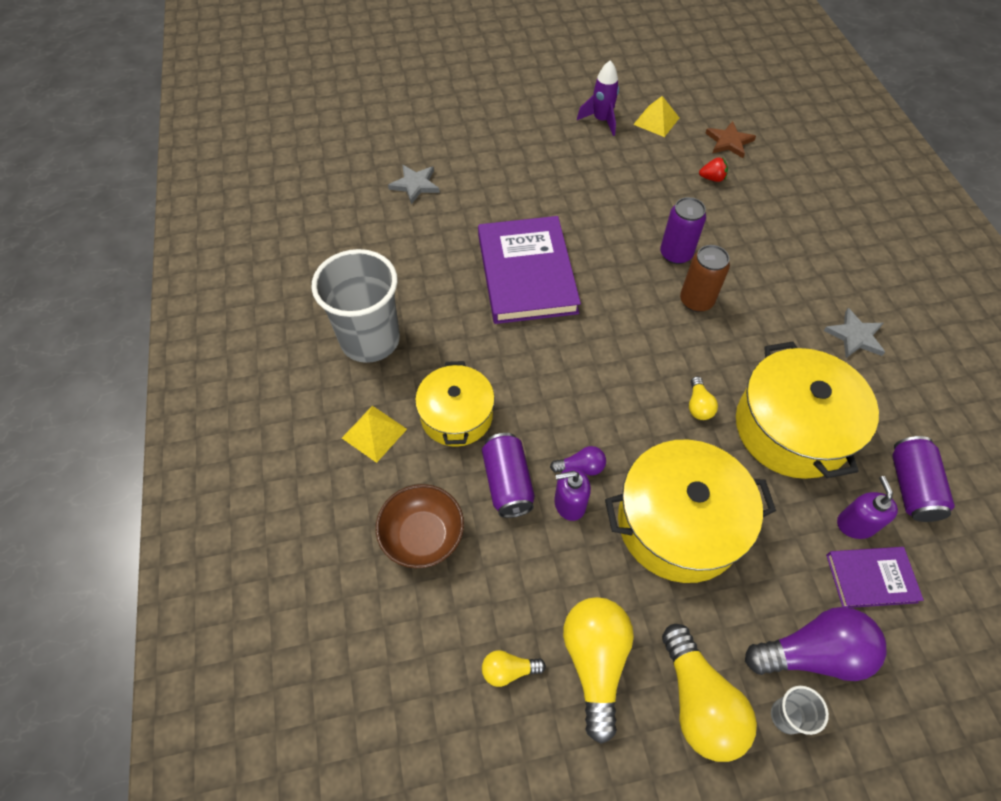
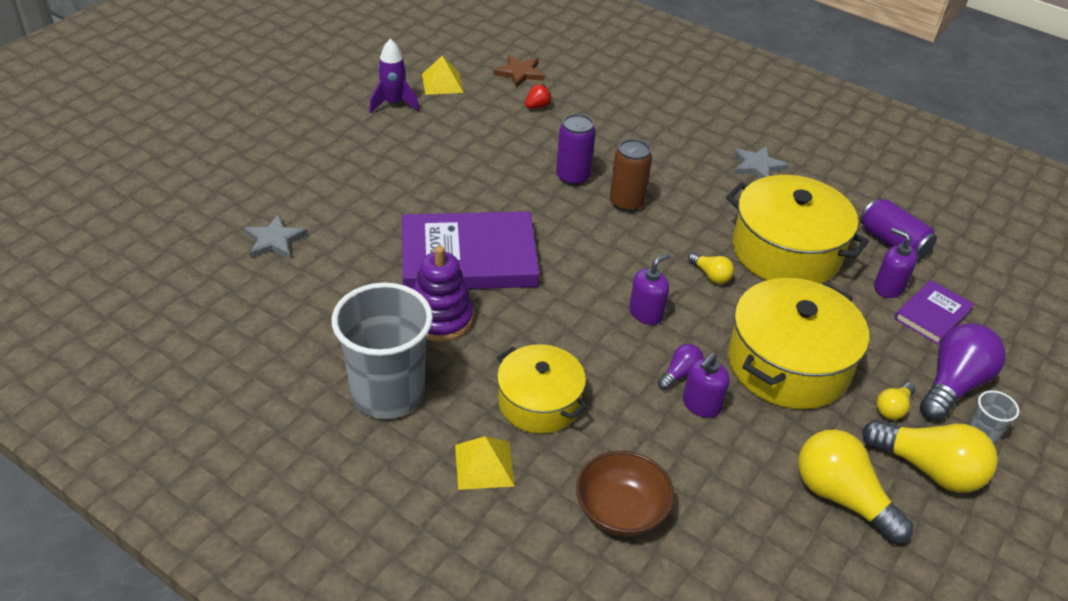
camera: 45 degrees left, 15 degrees down
(458, 308) = (440, 318): none -> purple stacking toy
(508, 483) = (639, 423): purple can -> none
(509, 670) = (795, 552): yellow light bulb -> yellow light bulb (893, 408)
(526, 273) = (468, 257): purple book -> purple book turned 45 degrees counterclockwise
(609, 401) = (646, 313): none -> purple soap dispenser

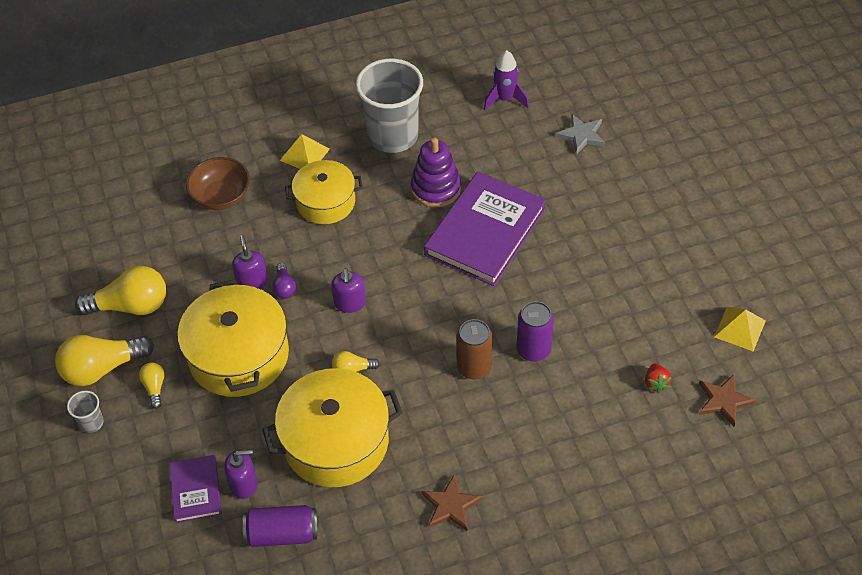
camera: 130 degrees right, 10 degrees up
(393, 103) = (724, 277): purple rocket -> purple rocket (505, 99)
(757, 166) = (451, 505): grey star -> brown star
(953, 385) = (136, 443): purple light bulb -> none

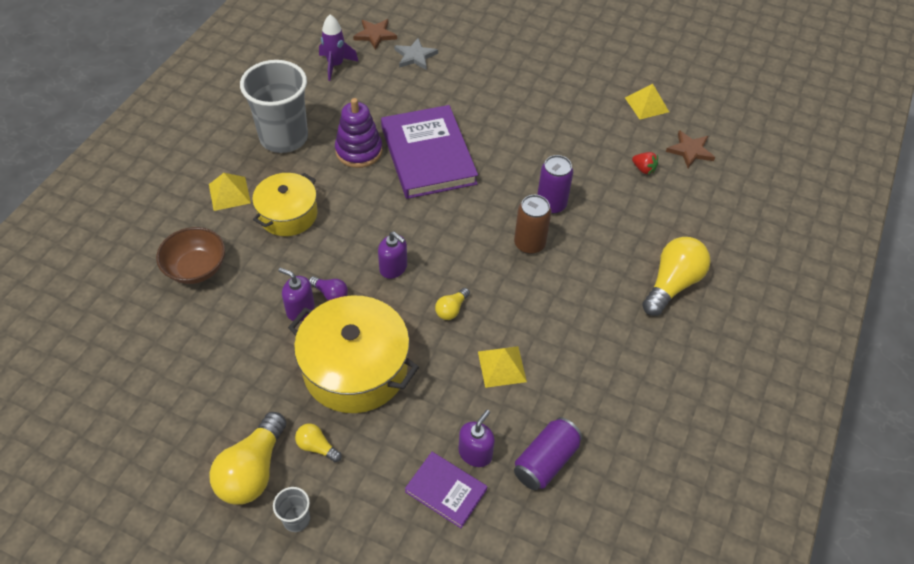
camera: 50 degrees left, 0 degrees up
(130, 306) = (218, 404): yellow light bulb -> yellow light bulb (672, 284)
(336, 441) = (502, 366): yellow pot -> yellow pyramid
(451, 505) = (626, 341): brown star -> brown star (375, 35)

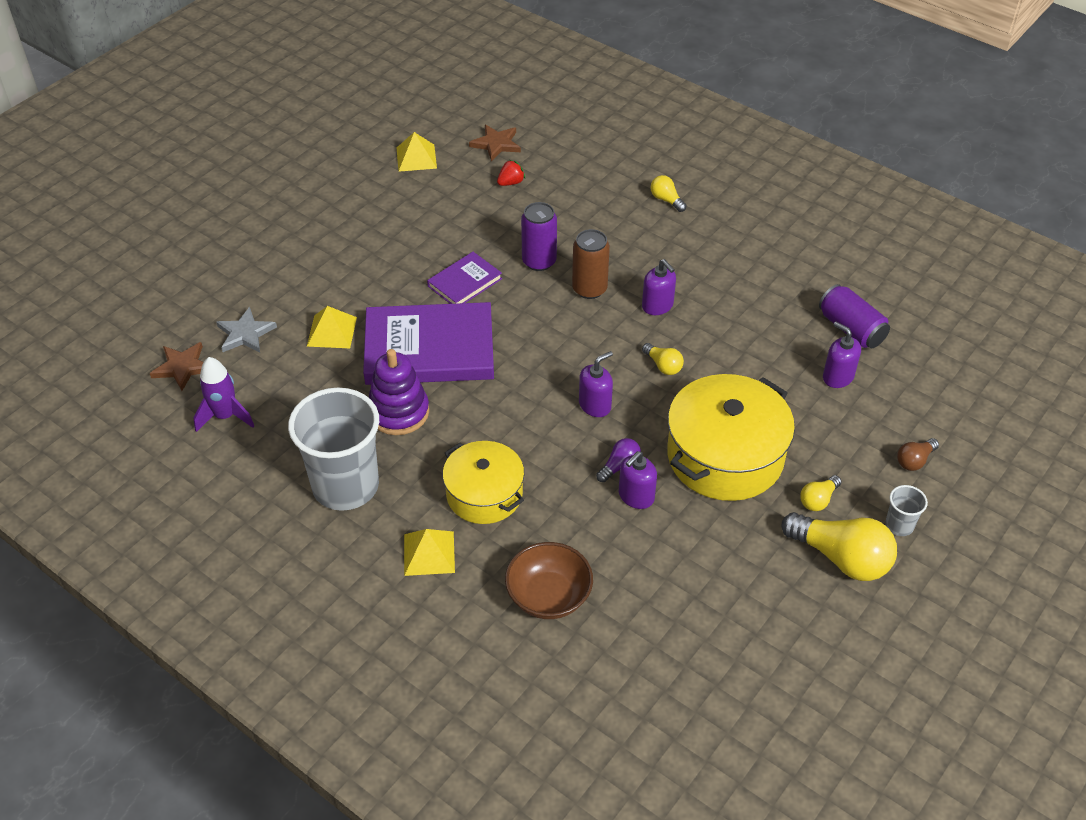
camera: 75 degrees left, 5 degrees down
(380, 530) = (914, 460): none -> brown light bulb
(446, 490) = (876, 405): purple book -> purple book (464, 282)
(502, 366) = (741, 340): yellow pyramid -> yellow pyramid (332, 331)
(525, 296) = (657, 306): none -> purple soap dispenser
(672, 284) = (666, 200): yellow light bulb -> yellow light bulb, size x0.49

